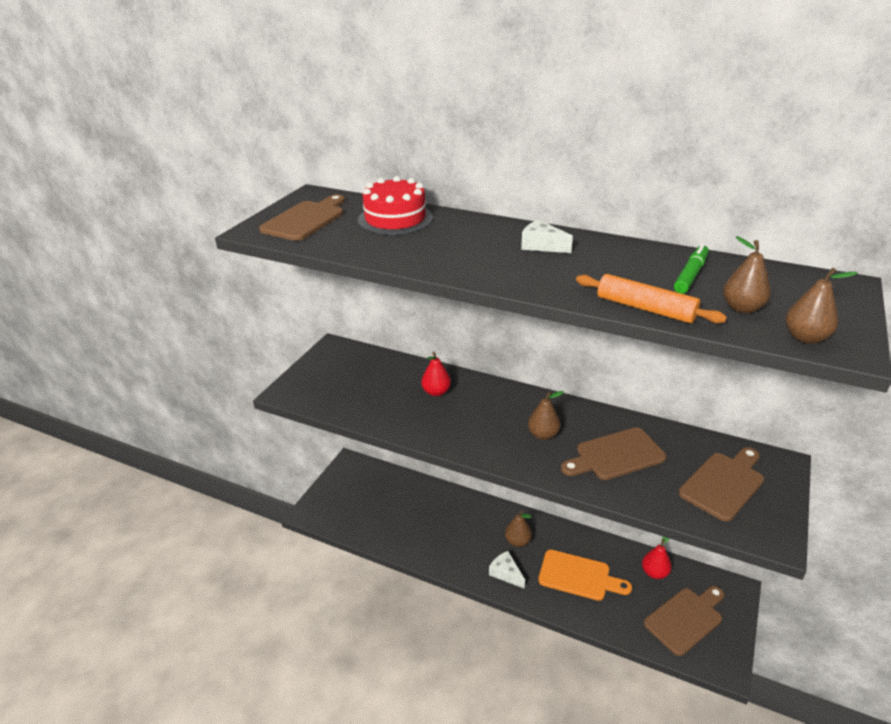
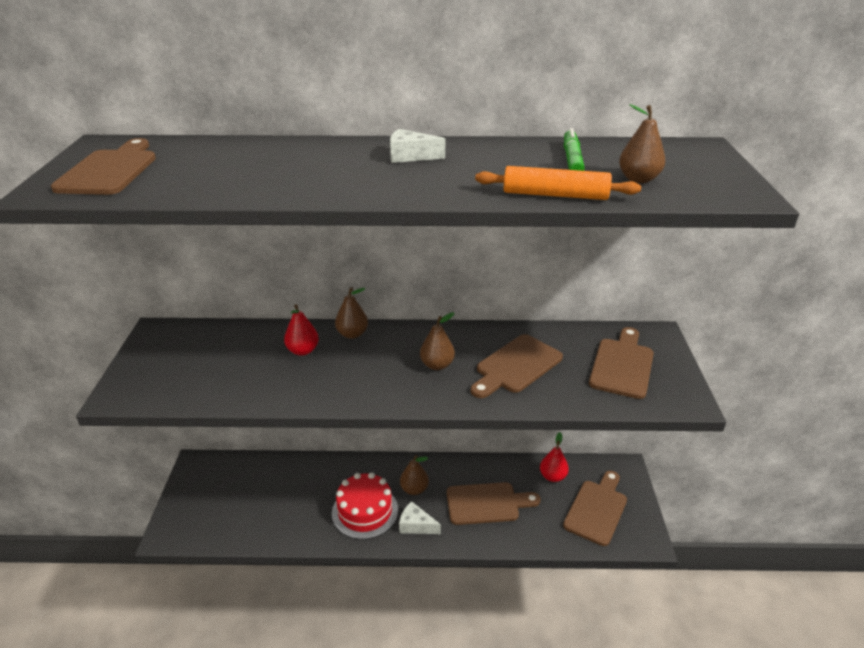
camera: 25 degrees left, 0 degrees up
(395, 219) = (226, 154): red cake -> red cake (365, 511)
(578, 576) = (487, 503): orange cutting board -> brown cutting board
(805, 338) = (709, 194): brown pear -> brown pear (352, 334)

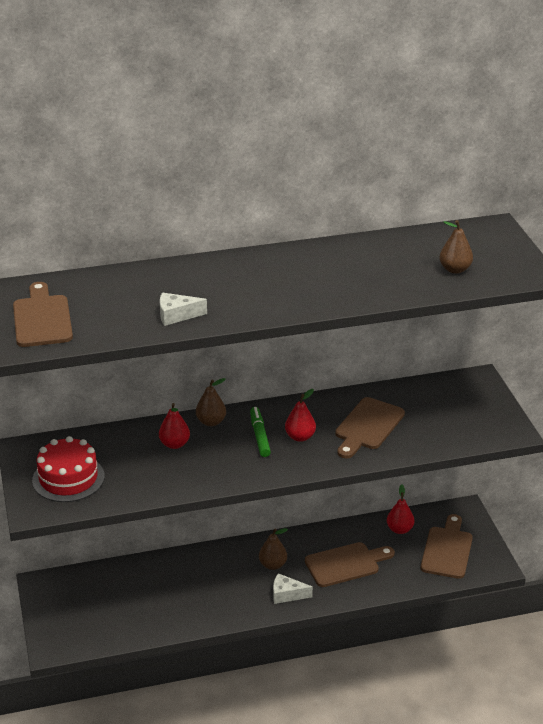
camera: 15 degrees left, 0 degrees up
(365, 511) = (234, 592): red cake -> red cake (68, 478)
(410, 156) = (273, 269): white cheese -> white cheese (176, 315)
(437, 365) = (300, 437): brown pear -> red pear
(555, 195) = (400, 294): orange rolling pin -> none
(572, 159) = (400, 255): green marker -> green marker (259, 436)
(622, 365) = (455, 411): brown cutting board -> none

